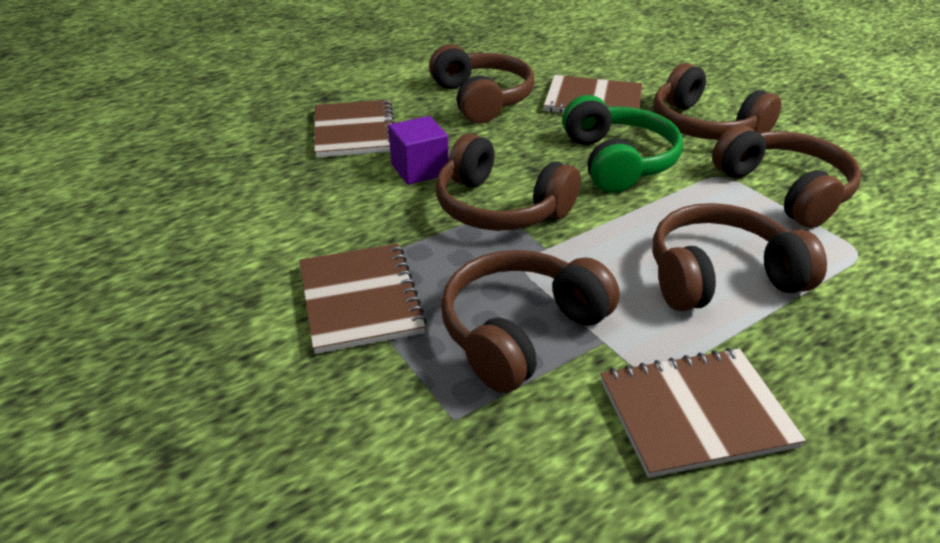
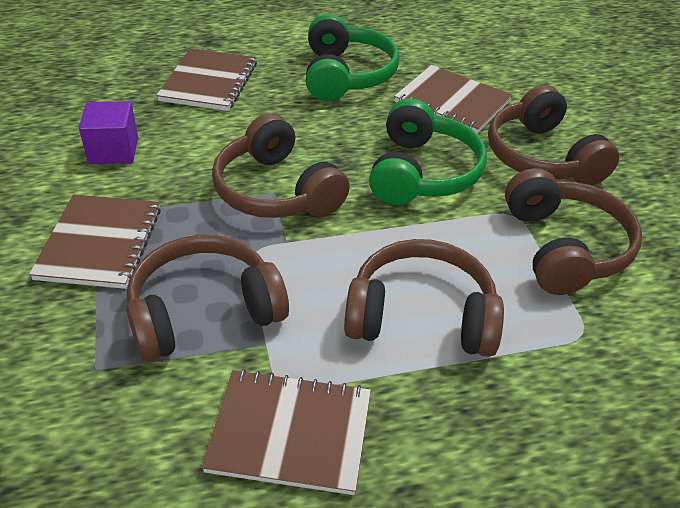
camera: 20 degrees right, 5 degrees up
(419, 169) = (236, 134): purple cube -> purple cube (113, 151)
(482, 99) = (346, 75): brown headphones -> green headphones

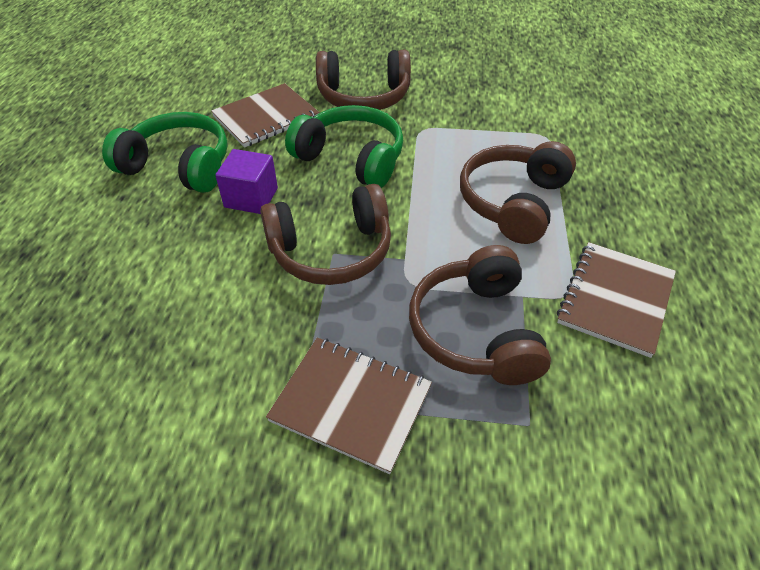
camera: 70 degrees left, 5 degrees up
(113, 151) = (190, 374): purple cube -> purple cube (251, 198)
(209, 82) = (112, 268): brown notebook -> none
(565, 247) = (465, 118): brown headphones -> none

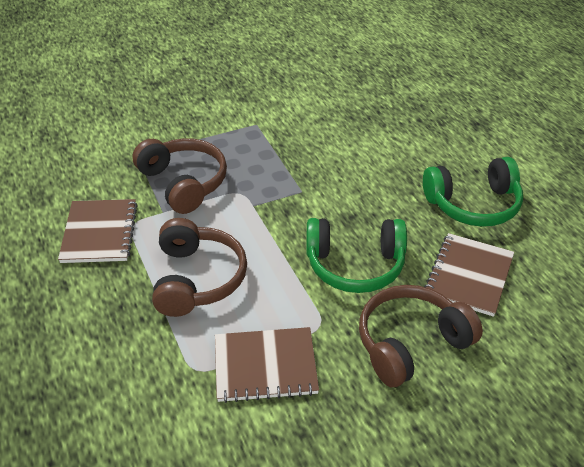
camera: 150 degrees right, 5 degrees down
(251, 198) = (393, 203): purple cube -> none
(331, 251) = (304, 192): brown headphones -> none
(351, 404) = (230, 131): brown notebook -> brown notebook (265, 366)

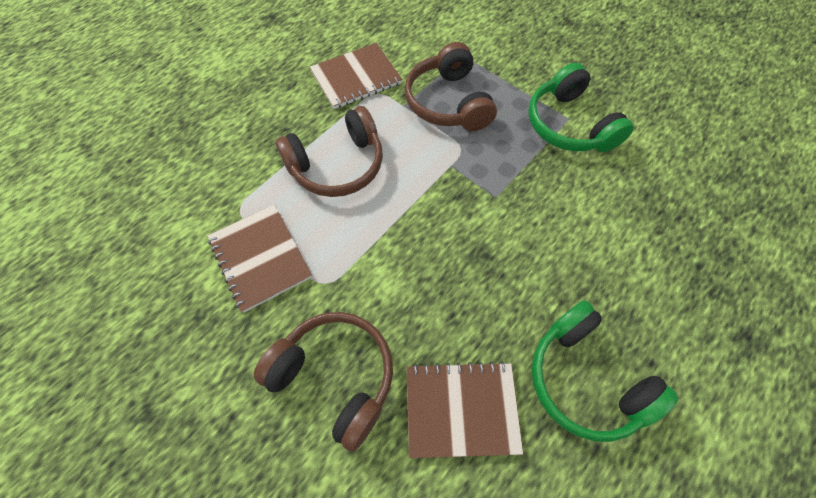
camera: 65 degrees right, 20 degrees up
(184, 183) = (448, 102): brown headphones -> brown headphones turned 135 degrees clockwise
(355, 265) = (417, 285): green headphones -> green headphones (569, 125)

